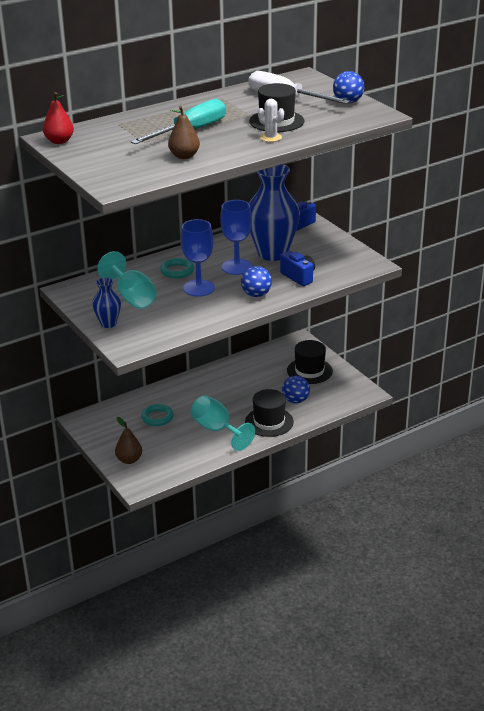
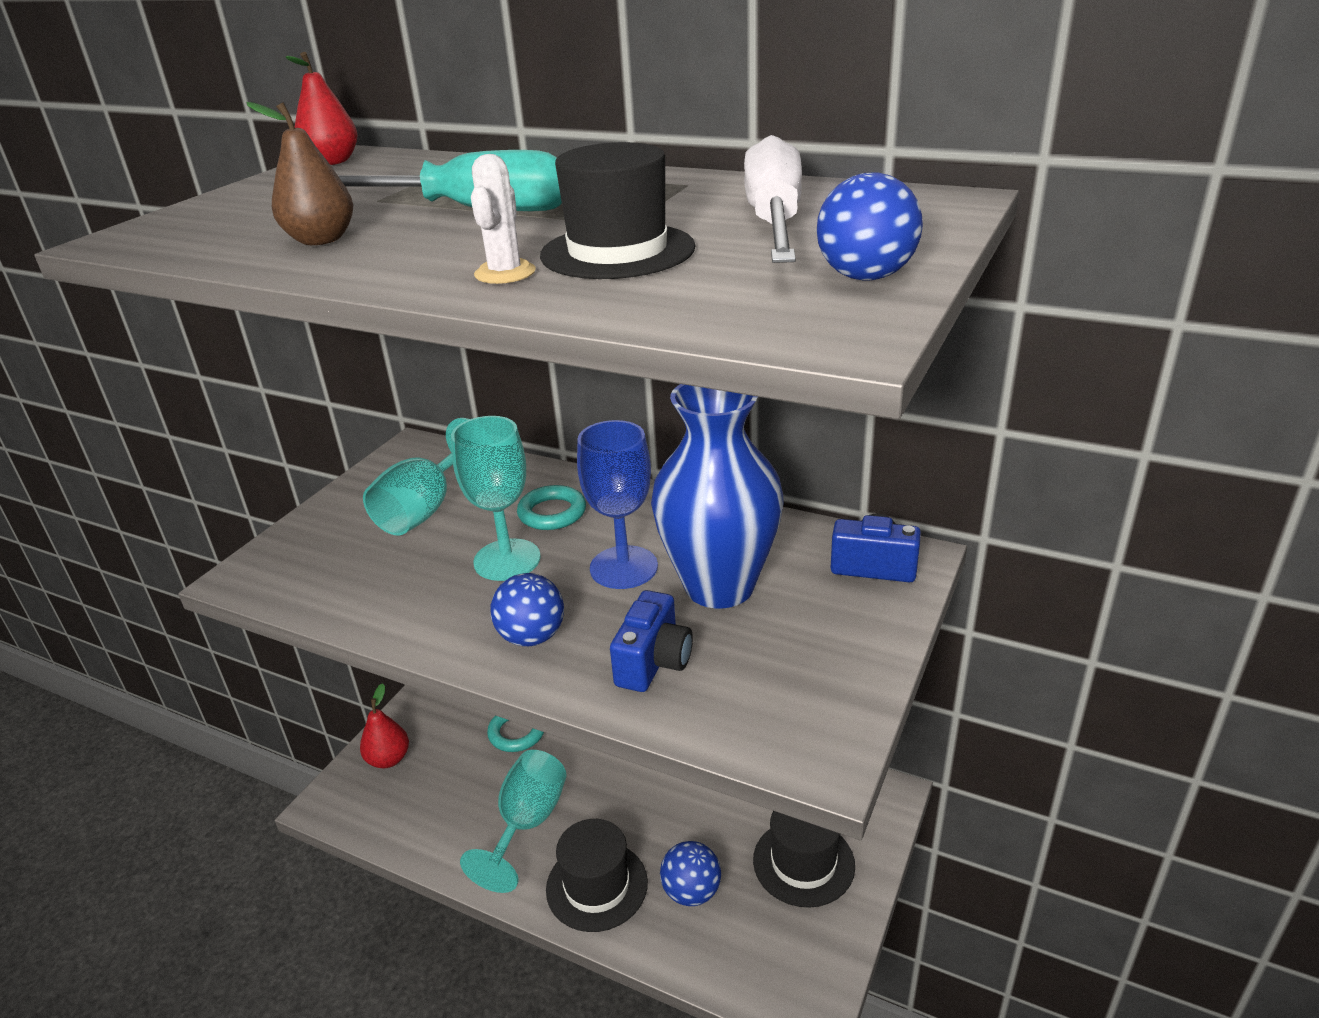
camera: 60 degrees right, 0 degrees up
(108, 323) = (323, 524): blue vase -> none
(129, 460) = (389, 759): brown pear -> red pear
(199, 288) = (507, 560): blue goblet -> turquoise goblet

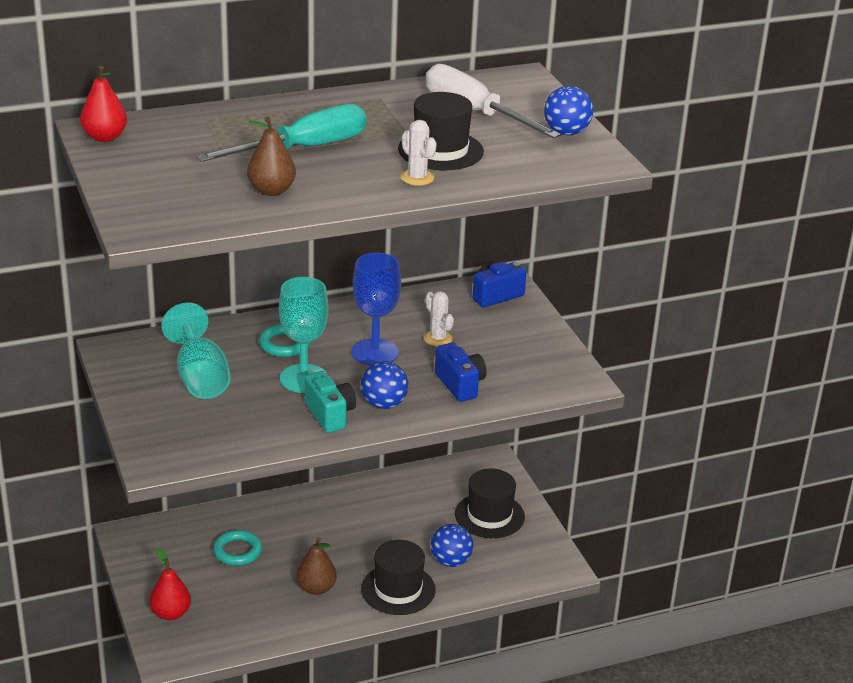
camera: 50 degrees left, 0 degrees up
(461, 617) = (330, 414): none -> turquoise camera
(527, 823) = (316, 588): turquoise goblet -> brown pear
(719, 586) = (438, 338): blue vase -> white cactus

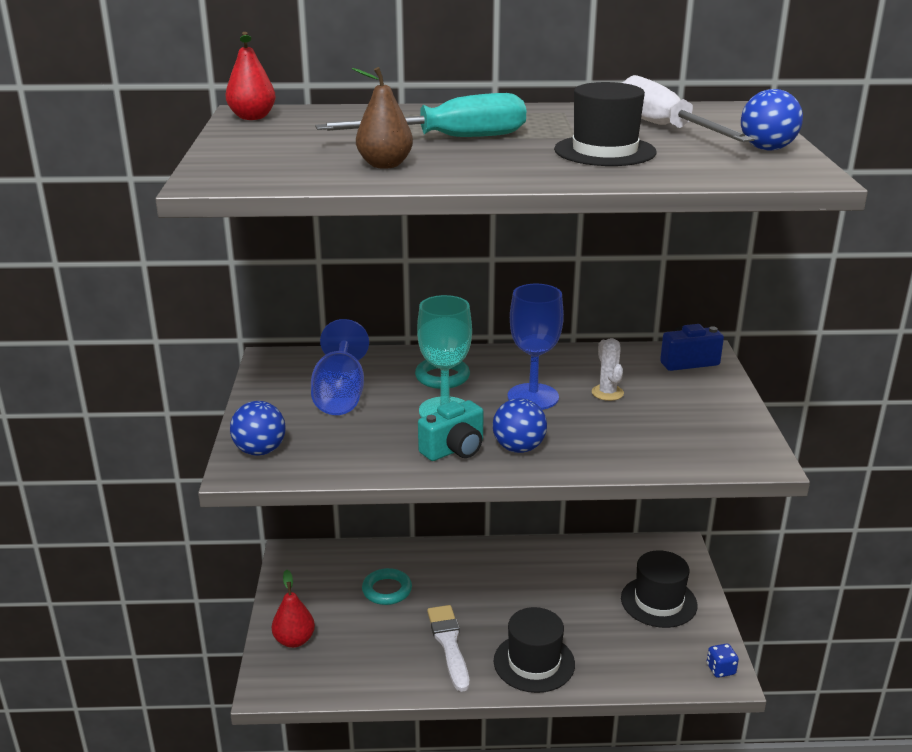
camera: 20 degrees right, 5 degrees down
(200, 377) = (340, 395): turquoise goblet -> blue goblet
(316, 588) = (449, 644): brown pear -> white brush
(330, 414) = (454, 450): turquoise camera -> turquoise camera turned 60 degrees clockwise
(417, 178) = (561, 169): white cactus -> none
(451, 561) = (601, 643): blue ball -> blue ball (260, 451)
(460, 385) = (614, 441): blue camera -> none
(557, 564) = (720, 669): none -> blue dice

